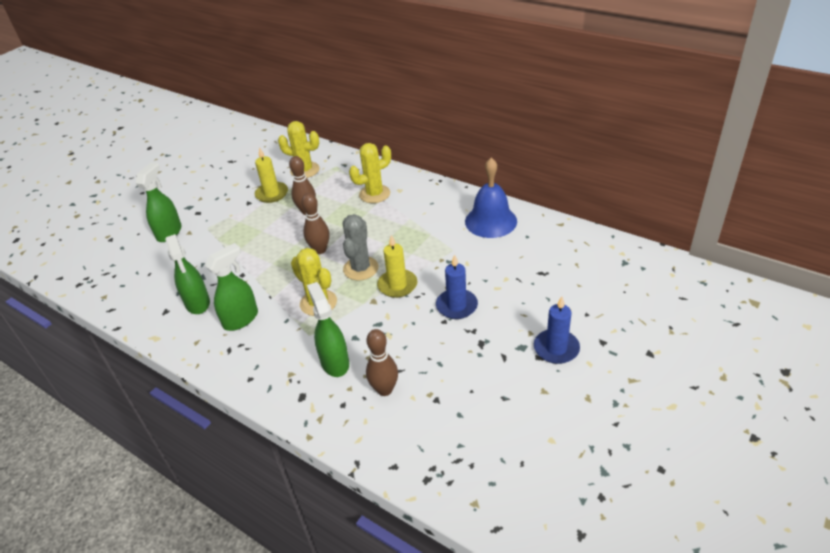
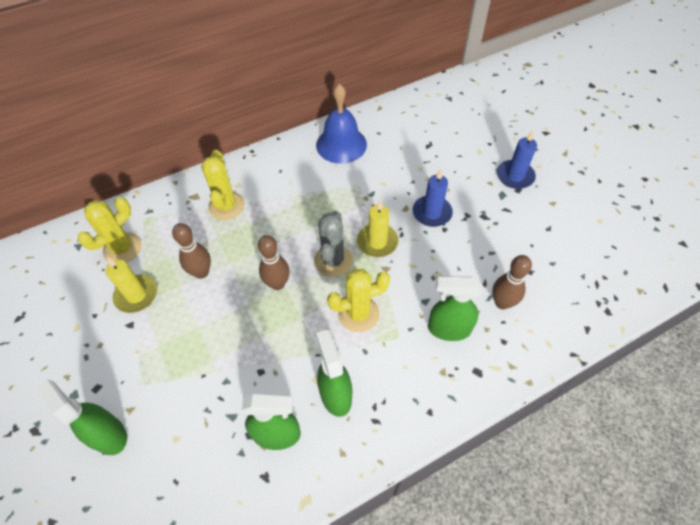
camera: 65 degrees left, 15 degrees up
(361, 268) = (333, 260): grey cactus -> grey cactus turned 60 degrees clockwise

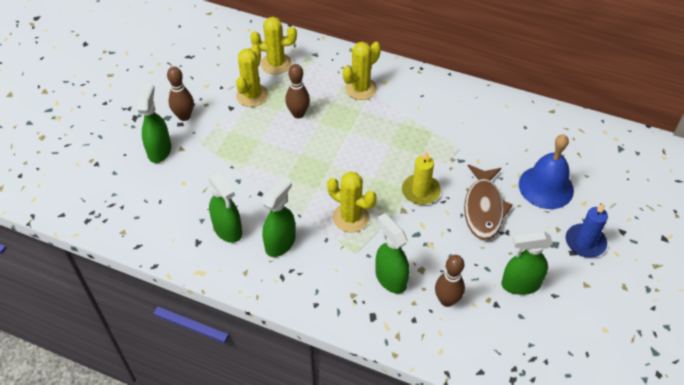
camera: 50 degrees right, 5 degrees down
(136, 295) = (252, 95): yellow candle -> yellow cactus
(277, 284) = (329, 158): brown bowling pin -> brown bowling pin (184, 116)
(333, 260) = (378, 176): grey cactus -> none
(341, 144) = (486, 112): blue bell -> blue bell (546, 187)
(432, 213) = (483, 208): blue candle -> brown fish
(523, 242) = (520, 284): none -> green spray bottle

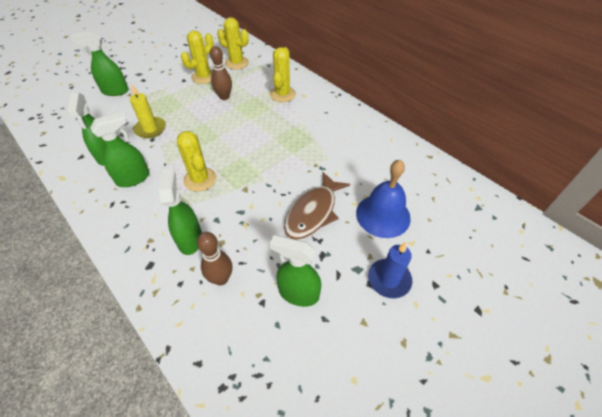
camera: 25 degrees right, 0 degrees up
(159, 150) = (115, 91): green spray bottle -> green spray bottle turned 120 degrees counterclockwise
(184, 116) = (149, 76): brown bowling pin -> none
(360, 89) = (282, 94): yellow cactus -> yellow cactus turned 60 degrees counterclockwise
(420, 191) = (270, 179): yellow candle -> yellow candle (150, 129)

